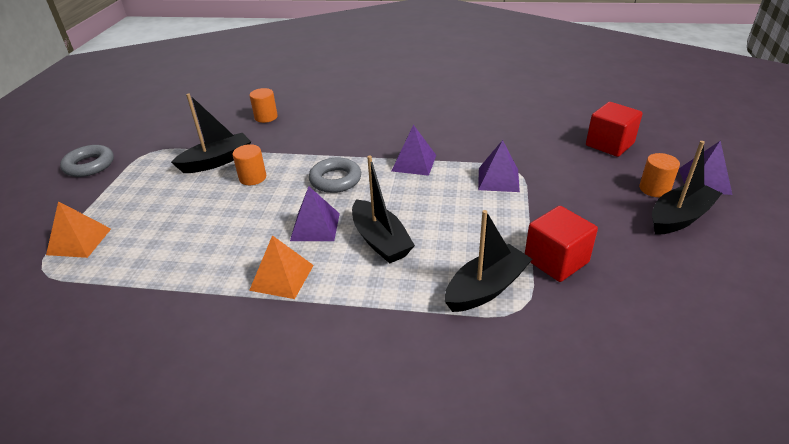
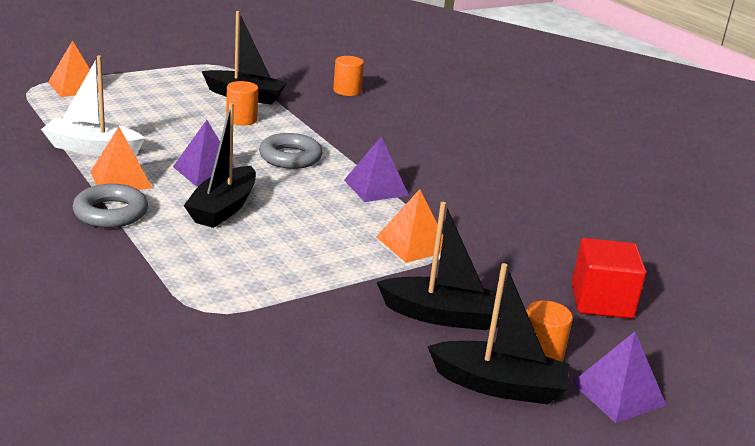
camera: 45 degrees right, 10 degrees down
(89, 165) = (171, 51): grey ring -> grey ring (111, 213)
(209, 274) = (92, 149): none -> white boat
(486, 288) = (214, 283): black boat -> black boat (442, 316)
(498, 179) = (413, 244): purple pyramid -> orange pyramid
(556, 260) = (305, 314): red cube -> none

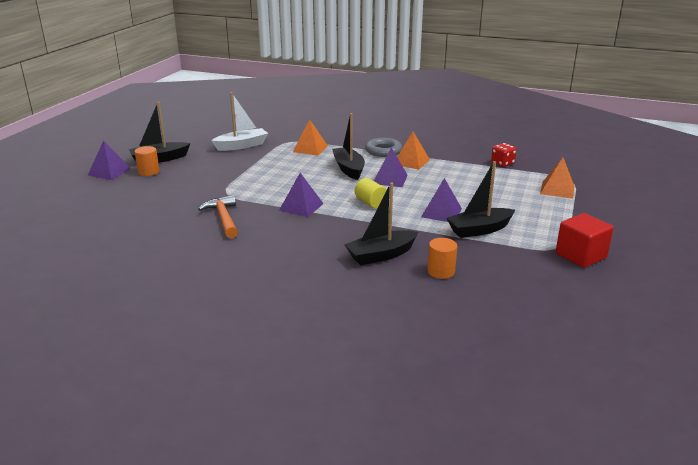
camera: 145 degrees right, 0 degrees up
(30, 128) = (502, 163): none -> red dice
(92, 149) = (455, 167): white boat -> white boat (242, 146)
(241, 119) = (441, 212): orange cylinder -> purple pyramid
(290, 157) = (371, 203): grey ring -> yellow cylinder
(413, 244) = (245, 189): orange pyramid -> orange pyramid (310, 149)
(442, 316) = (201, 169): black boat -> black boat (381, 255)
(488, 214) = (223, 218): none -> orange hammer
(601, 301) = (130, 200): red cube -> red cube (580, 256)

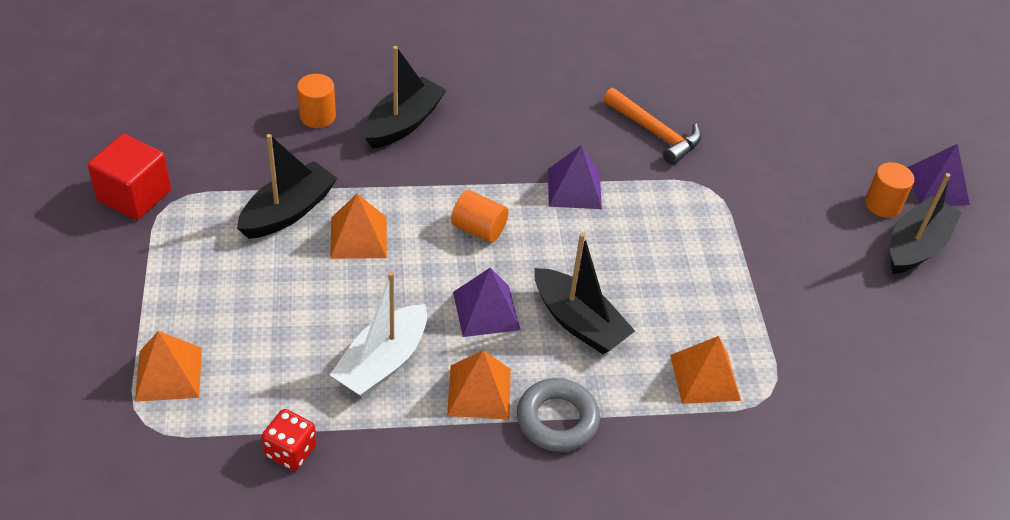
camera: 150 degrees right, 20 degrees up
(242, 146) = (839, 343): white boat -> white boat (382, 362)
(371, 203) = (478, 229): yellow cylinder -> orange cylinder
(441, 212) = (358, 237): purple pyramid -> orange pyramid

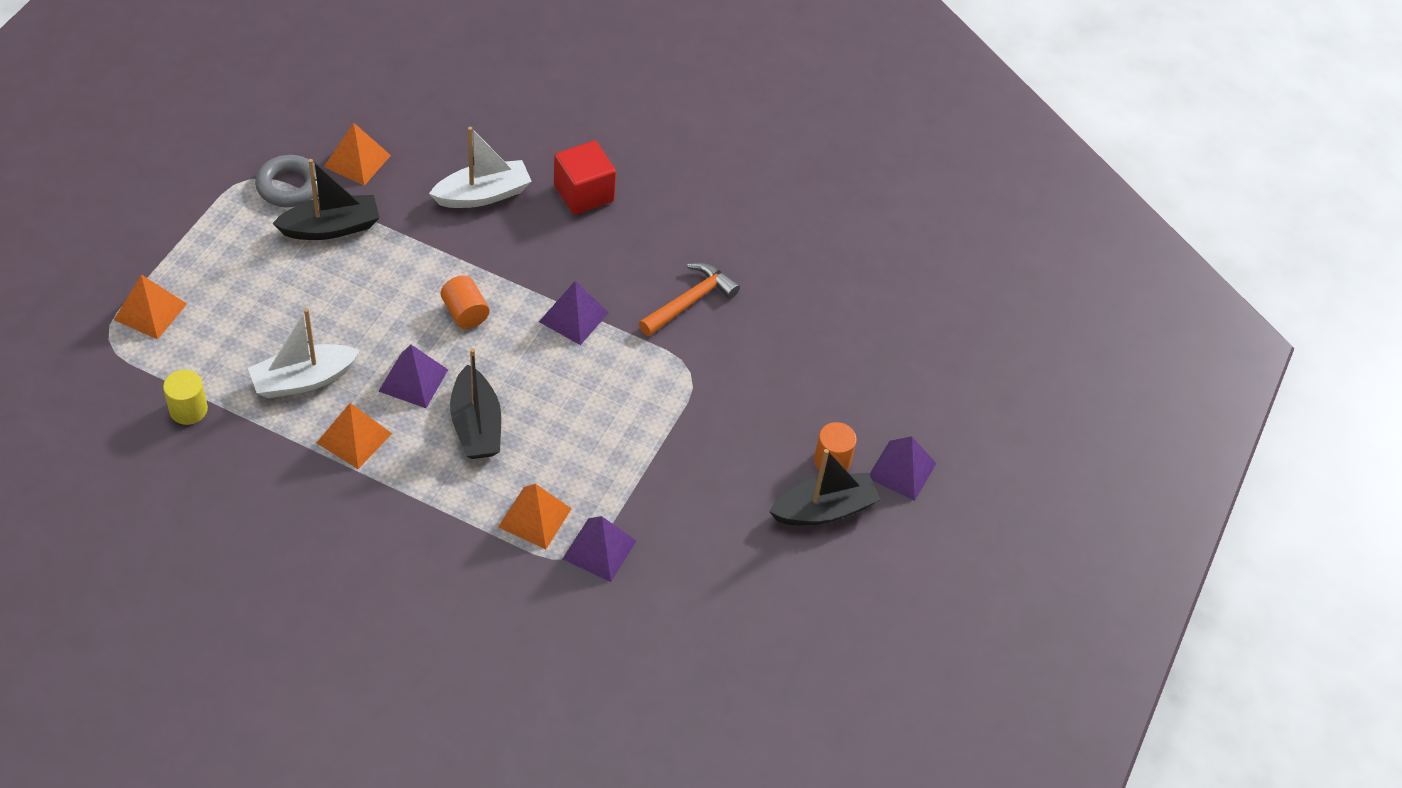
camera: 30 degrees right, 5 degrees up
(134, 195) = (229, 160): red cube -> red cube (583, 193)
(290, 451) = (188, 410): red dice -> yellow cylinder
(317, 116) = (419, 157): orange cylinder -> none
(358, 237) = (367, 274): orange pyramid -> orange pyramid (357, 161)
(403, 123) = (483, 195): black boat -> white boat
(557, 420) = (393, 488): grey ring -> grey ring (289, 186)
(655, 133) = (689, 301): orange hammer -> orange hammer turned 120 degrees counterclockwise
(784, 375) = (599, 549): none -> purple pyramid

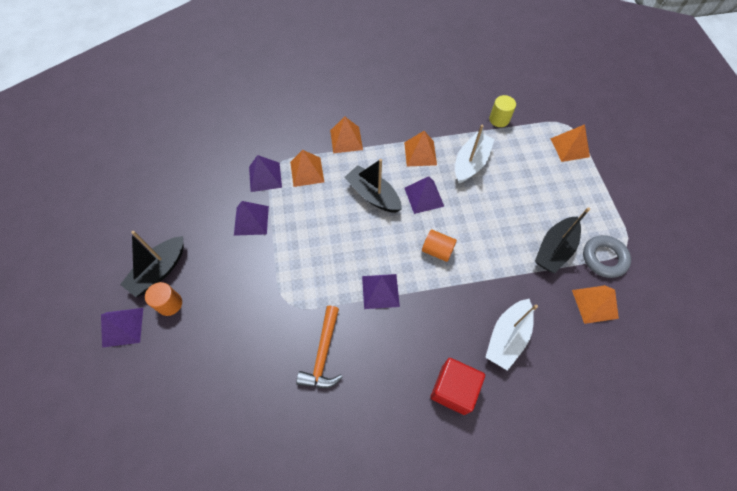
camera: 150 degrees right, 10 degrees up
(435, 529) = (346, 139): none -> orange pyramid
(664, 499) = (251, 220): none -> purple pyramid

